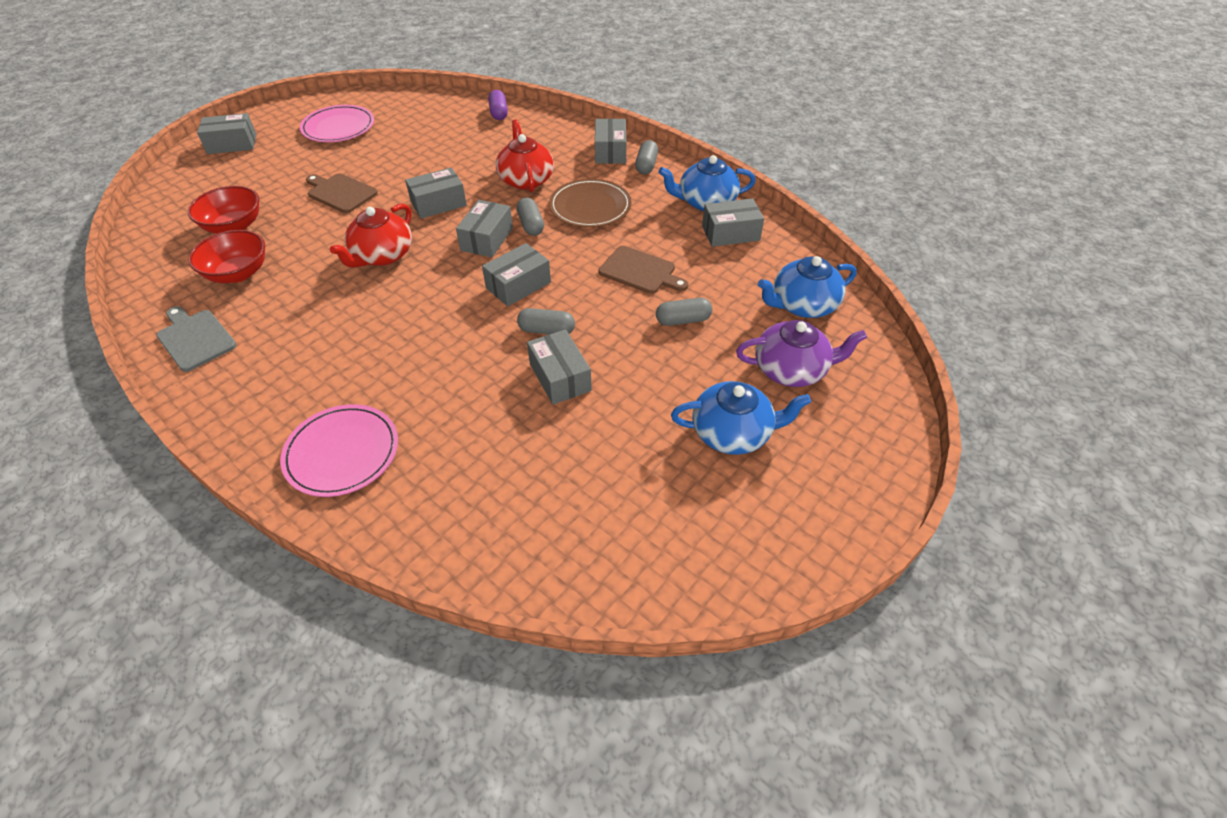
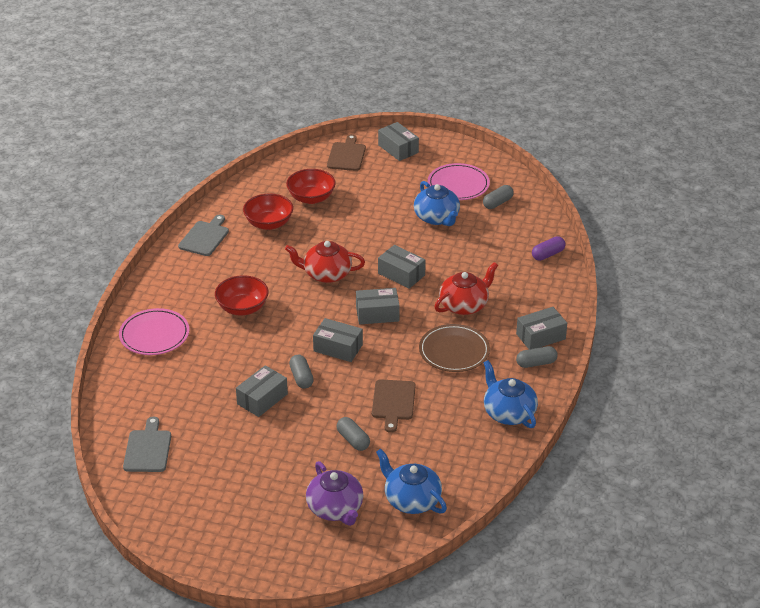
camera: 65 degrees right, 10 degrees down
(340, 192) = (380, 224): brown cutting board -> brown cutting board (346, 155)
(372, 344) = (242, 308): none -> red bowl
(531, 225) = (409, 329): grey capsule -> grey capsule (497, 203)
(580, 533) = (148, 449): none -> grey cutting board
(730, 233) = (475, 438): grey box -> none
(733, 433) = (258, 493): blue teapot -> blue teapot (437, 218)

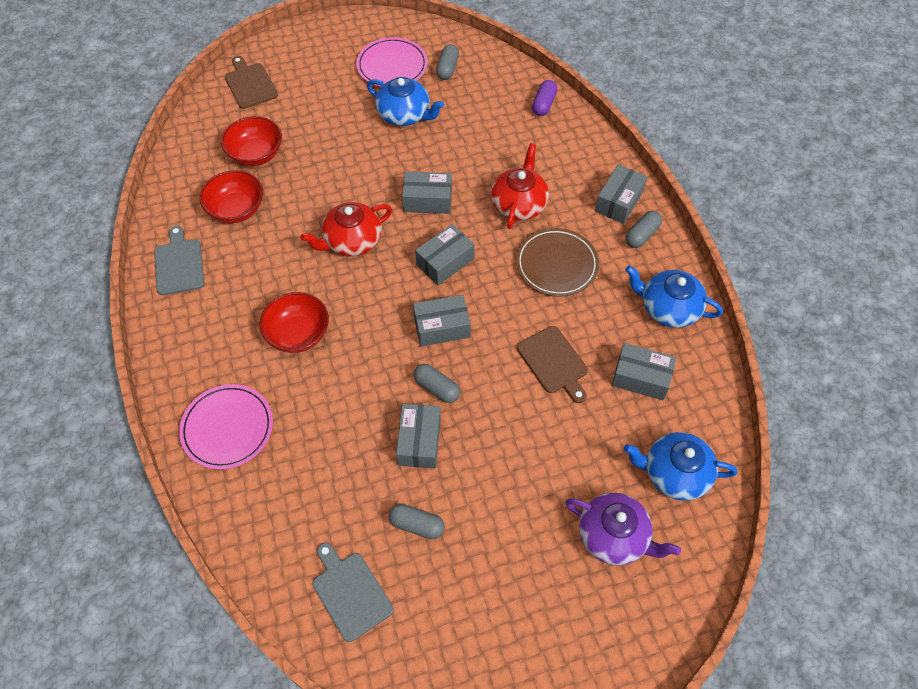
camera: 35 degrees left, 20 degrees up
(353, 440) = (556, 435): grey capsule -> grey capsule (417, 525)
(398, 149) = (296, 52): grey box -> grey box (641, 378)

